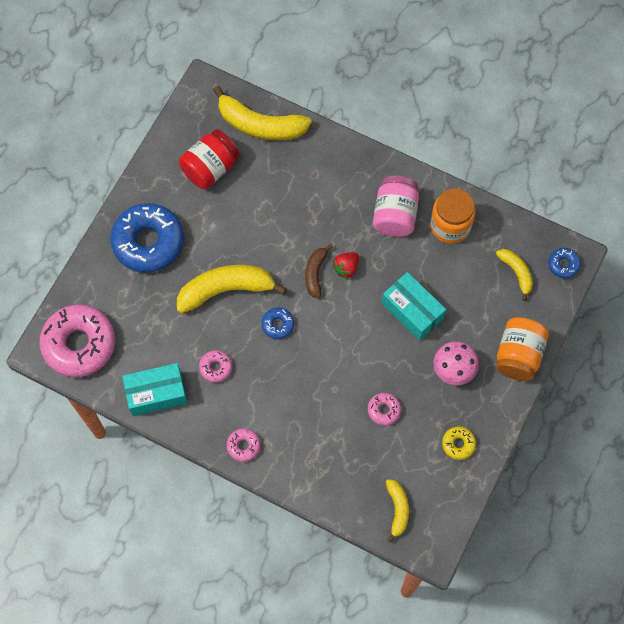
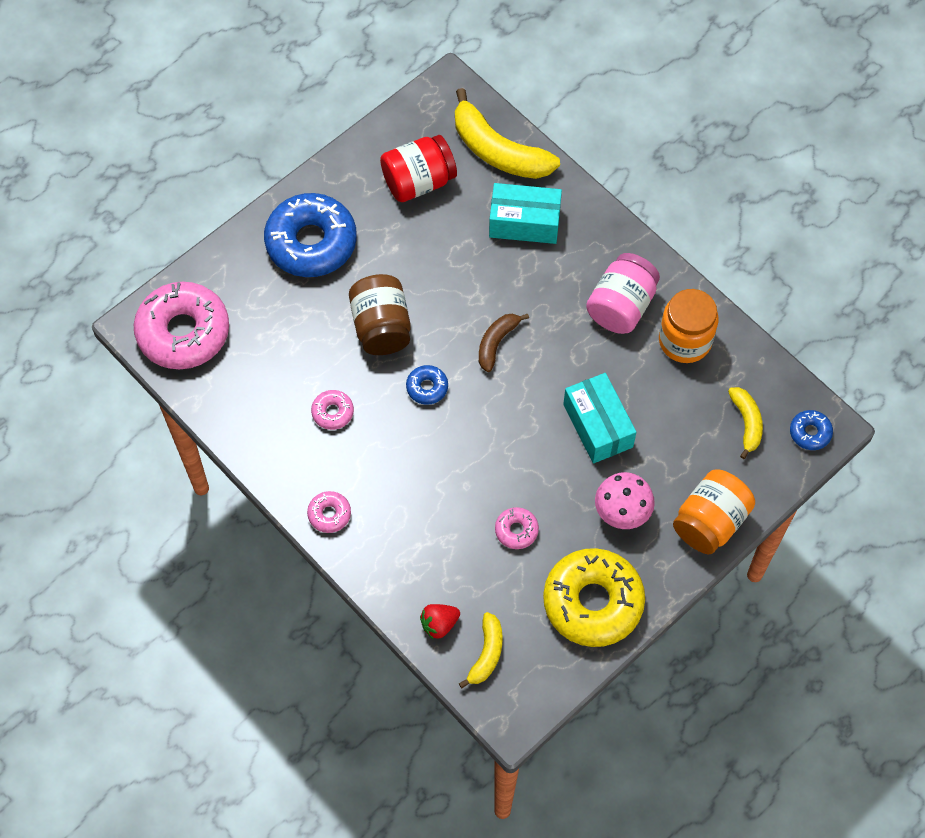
camera: 20 degrees right, 5 degrees down
(156, 393) = (251, 419): turquoise box -> turquoise box (524, 222)
(226, 290) = (381, 327): yellow banana -> brown jar
(346, 268) = (536, 349): red strawberry -> red strawberry (439, 624)
(458, 444) = (593, 602): yellow donut -> yellow donut, size x2.27

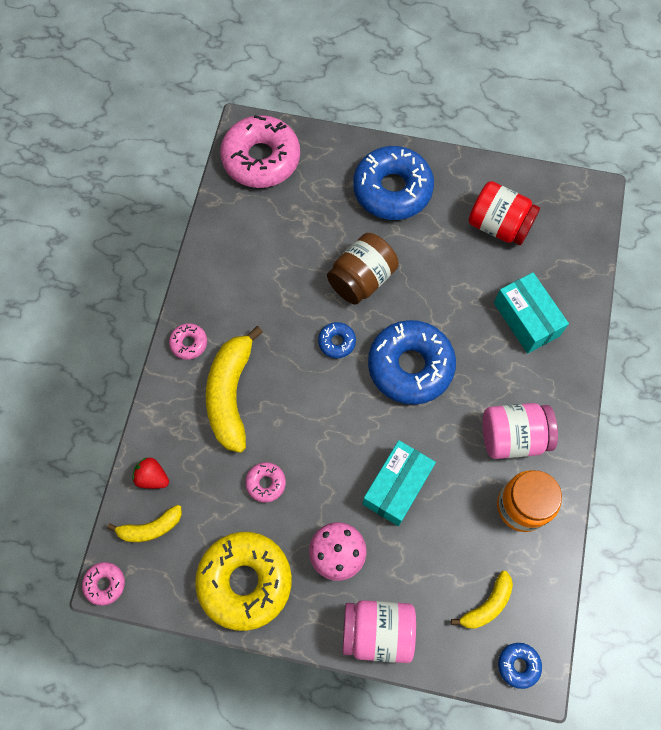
camera: 55 degrees right, 5 degrees up
(332, 412) = (270, 292): pink donut -> pink donut (105, 584)
(496, 343) = (410, 366): brown banana -> blue donut
(498, 150) = (571, 261): yellow banana -> yellow banana (231, 394)
(710, 522) = (377, 631): orange jar -> pink jar

